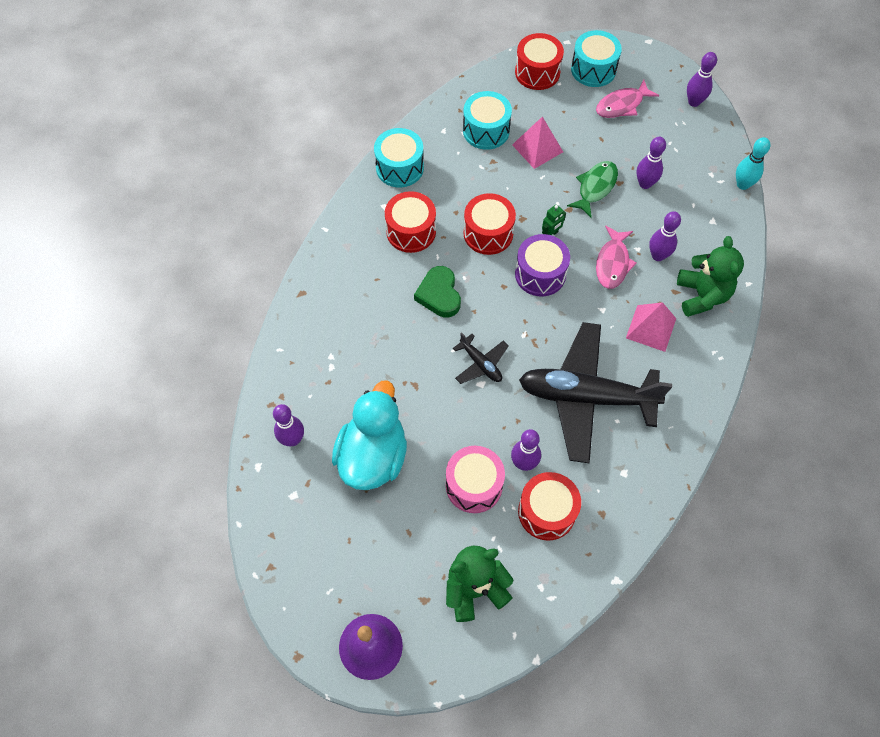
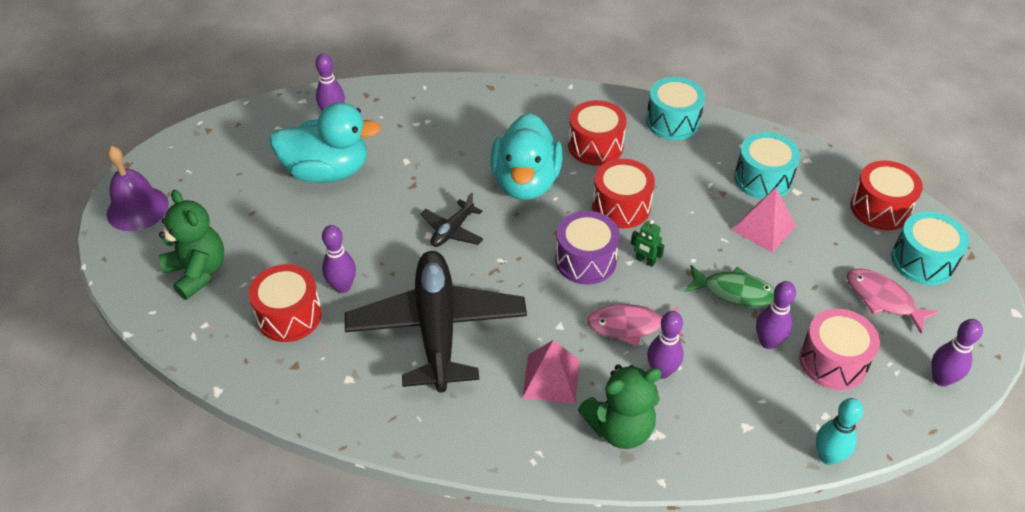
camera: 75 degrees right, 15 degrees down
(439, 295) = (526, 182): green heart -> turquoise duck
(474, 485) = (309, 251): pink drum -> pink drum (833, 361)

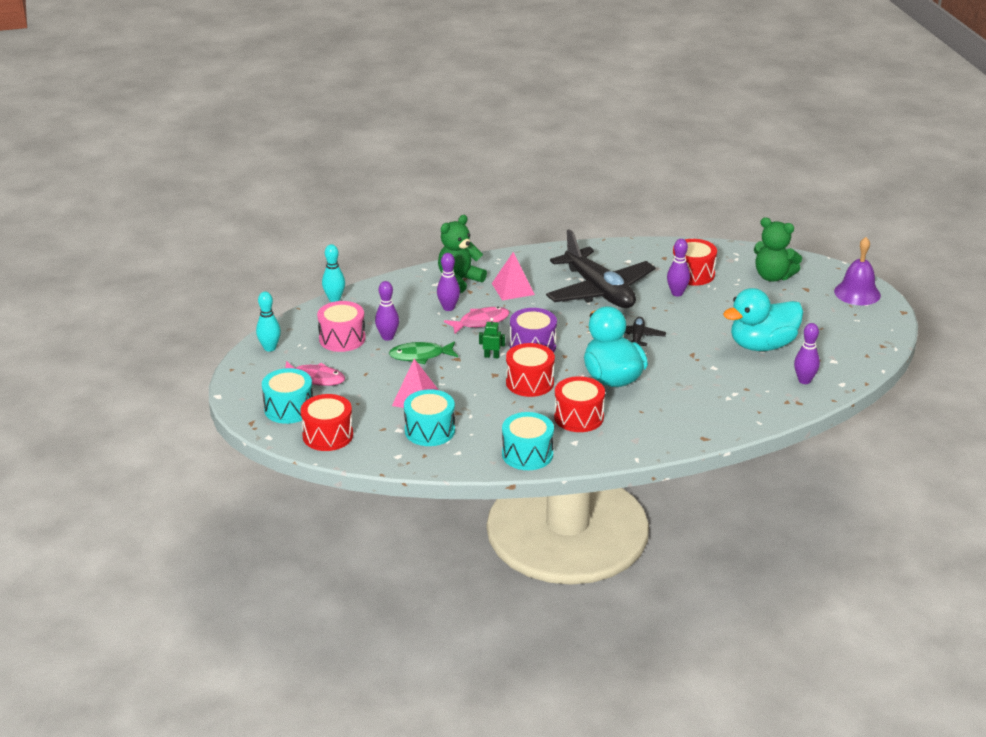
camera: 155 degrees right, 15 degrees down
(941, 379) = (270, 348): purple bowling pin -> turquoise bowling pin

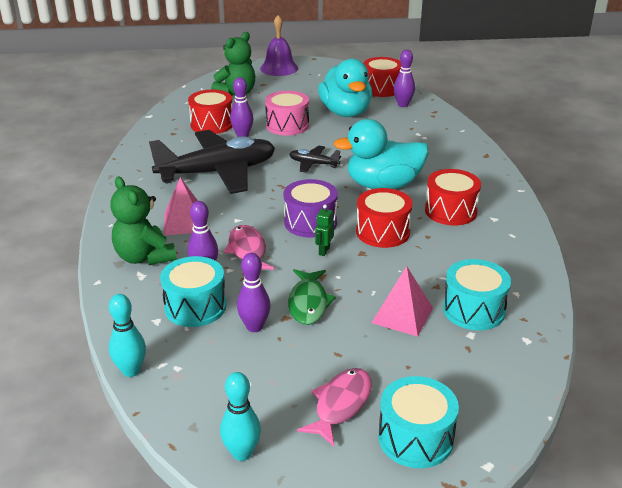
camera: 80 degrees left, 0 degrees up
(328, 435) = (484, 400): red drum -> red drum (381, 88)
(342, 339) = (243, 370): pink drum -> pink drum (287, 125)
(527, 454) = (517, 248): turquoise drum -> turquoise drum (195, 307)

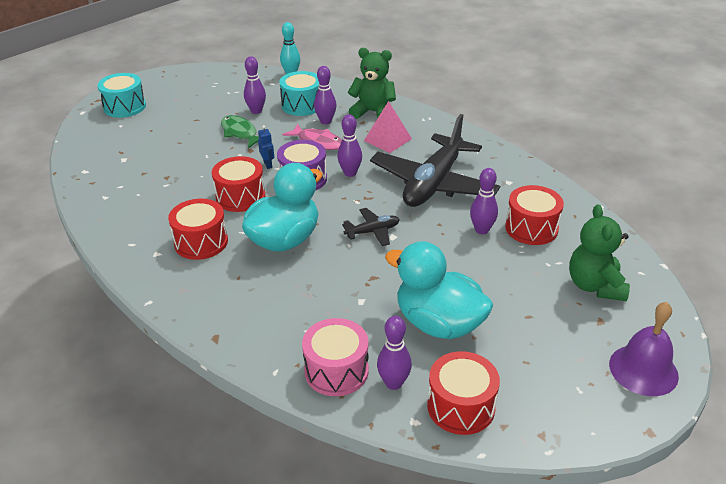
camera: 140 degrees right, 5 degrees up
(242, 453) = (201, 74): turquoise bowling pin -> none
(265, 209) = (350, 173): none -> purple bowling pin
(287, 125) = (465, 266): pink drum -> pink drum (336, 371)
(324, 251) = (268, 164): green robot -> blue robot
(340, 405) = (173, 103): pink fish -> none
(402, 315) = (175, 151): pink pyramid -> none
(473, 310) = (130, 173): turquoise drum -> none

